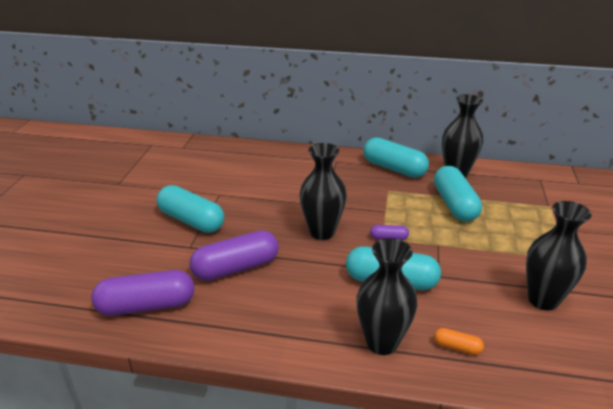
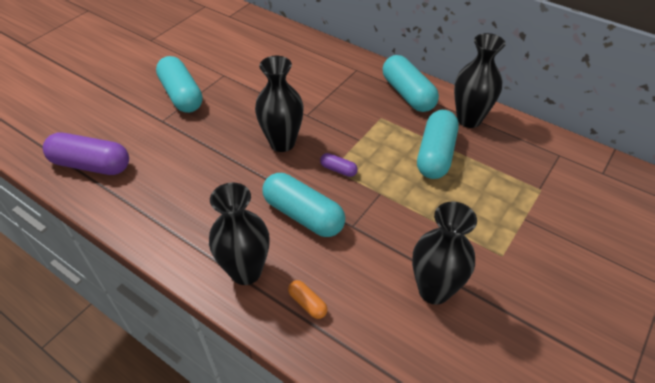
camera: 25 degrees right, 15 degrees up
(236, 268) = (183, 154): purple capsule -> none

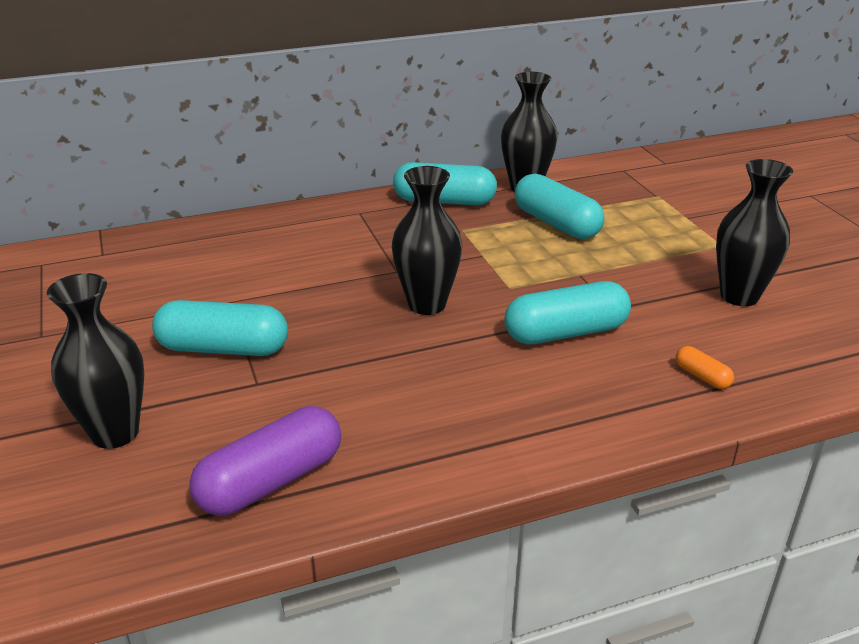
camera: 55 degrees left, 15 degrees down
(246, 271) = (620, 403): black vase -> black vase (115, 433)
(307, 303) = (702, 376): orange capsule -> orange capsule turned 60 degrees clockwise
(338, 170) = (516, 285): purple capsule -> none

